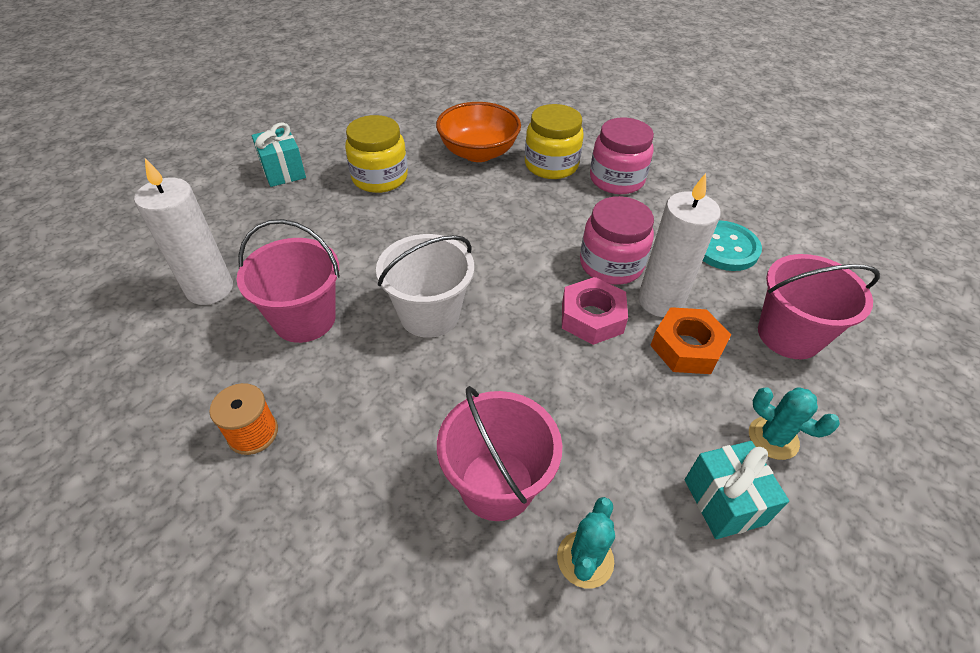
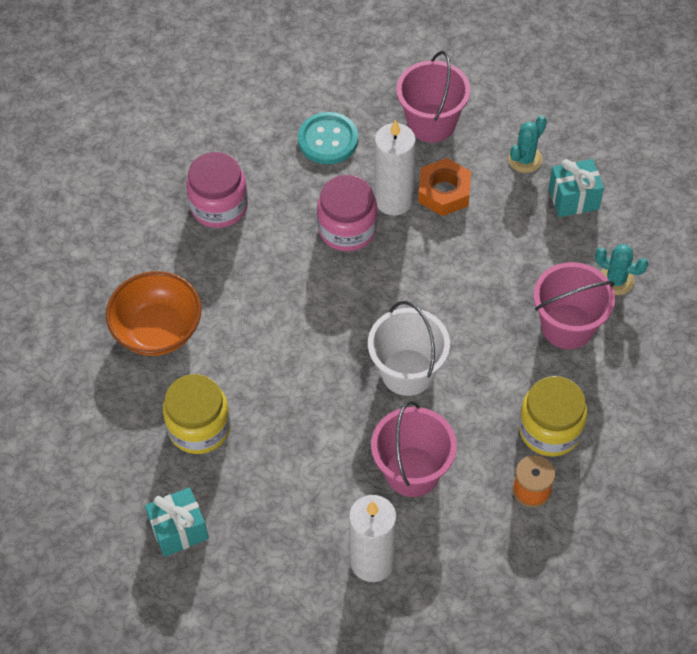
camera: 85 degrees left, 10 degrees up
(551, 165) = (188, 261): yellow jar -> yellow jar (550, 429)
(592, 317) = (412, 251): pink nut -> none

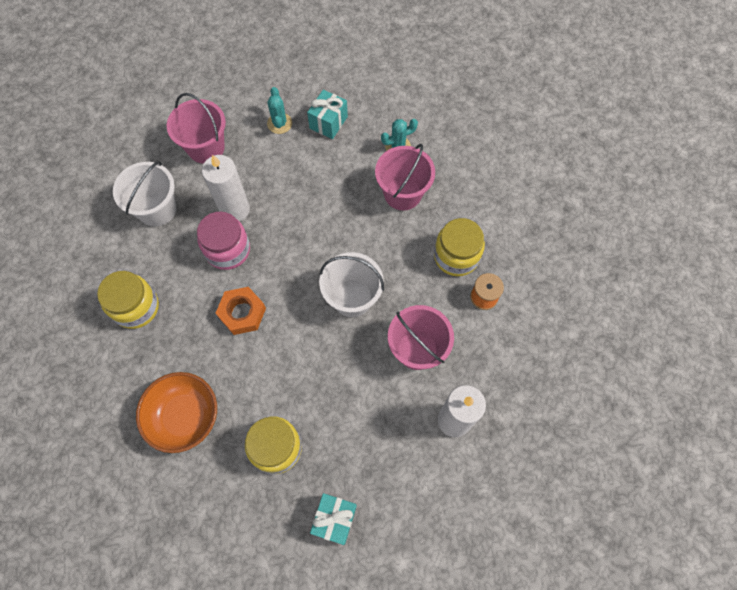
camera: 50 degrees left, 10 degrees up
(219, 206) = (136, 307): pink jar -> yellow jar
(328, 140) = (157, 209): turquoise button -> white bucket
(444, 192) = (257, 180): orange nut -> orange nut (242, 313)

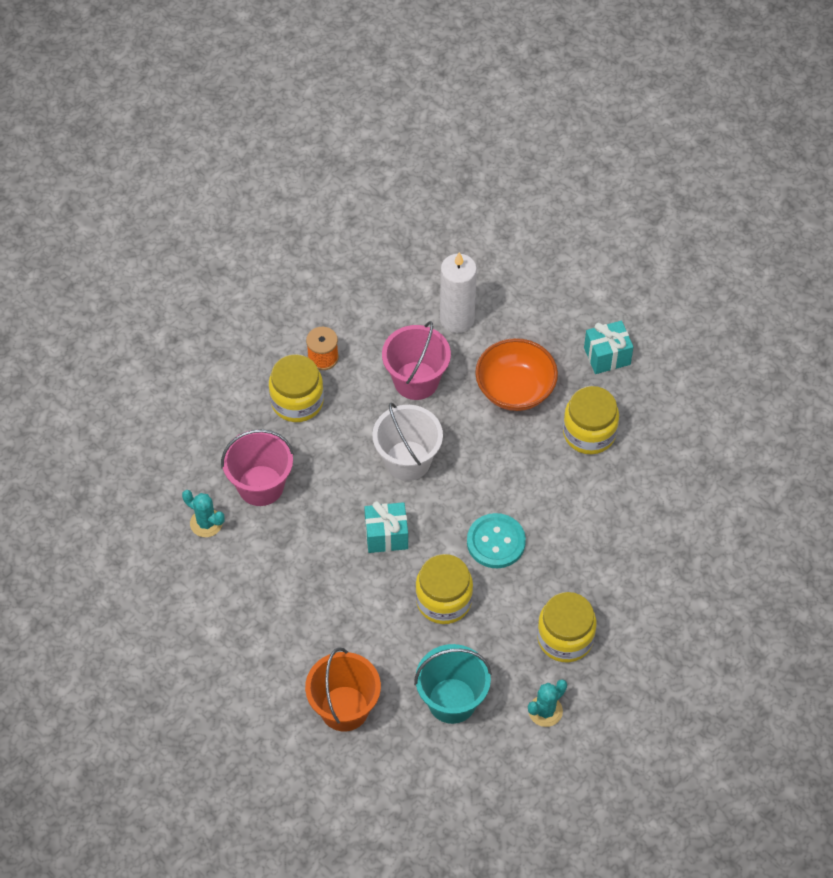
camera: 125 degrees left, 10 degrees down
(157, 209) = (452, 700): white bucket -> turquoise bucket
(185, 417) = (624, 521): orange bowl -> orange bowl (515, 389)
(206, 147) = (344, 708): pink bucket -> orange bucket
(228, 250) = (443, 600): pink jar -> yellow jar
(235, 209) = (395, 626): white candle -> none
(242, 313) = (496, 542): orange nut -> turquoise button
(279, 123) = (259, 656): turquoise cactus -> turquoise cactus (545, 711)
(328, 122) = (223, 608): turquoise gift -> turquoise gift (386, 536)

